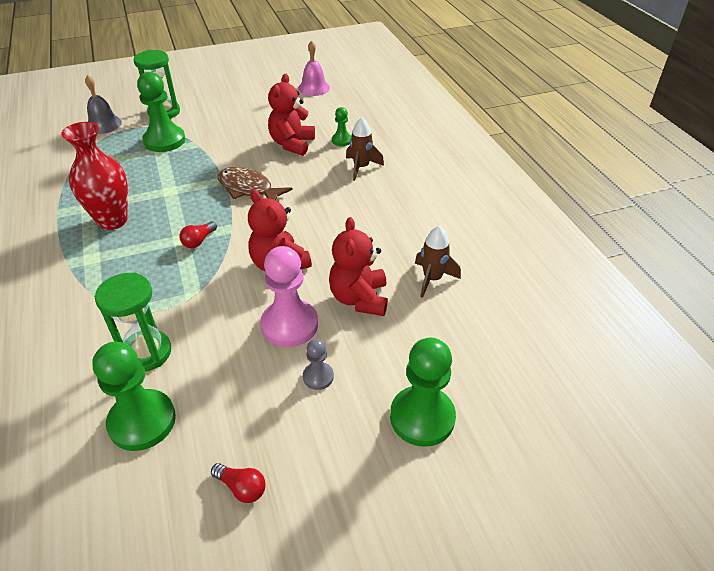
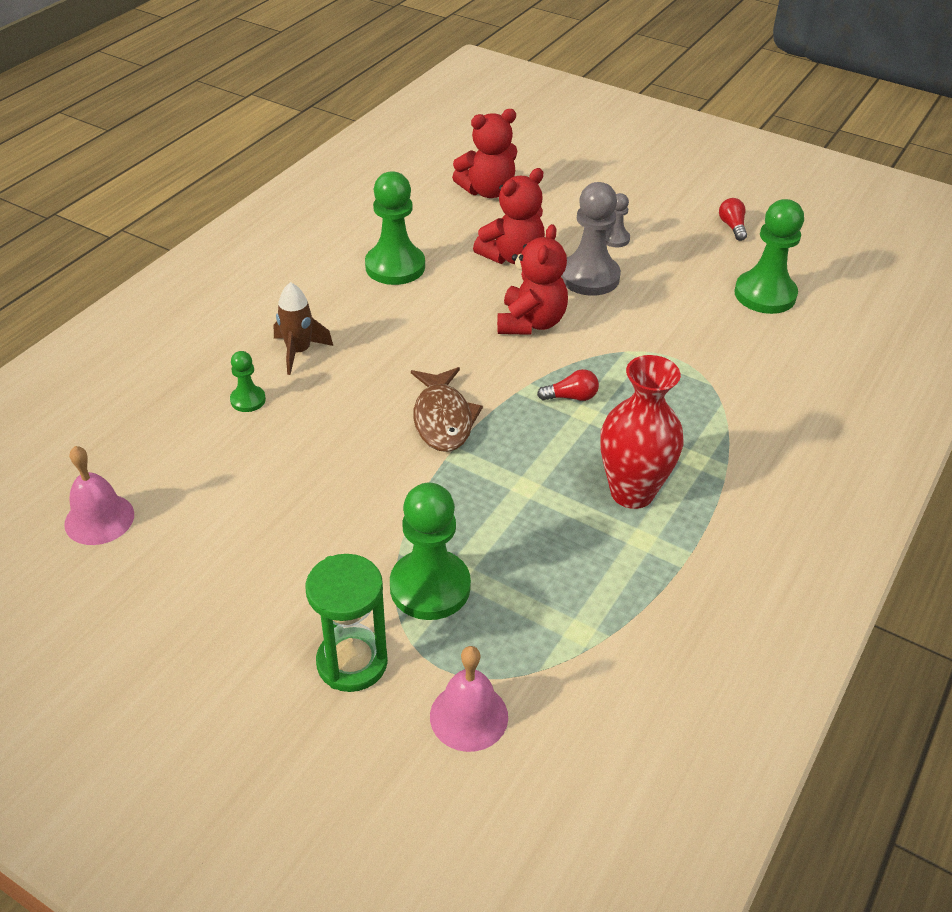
camera: 130 degrees left, 0 degrees up
(103, 124) = (469, 716): grey bell -> pink bell
(146, 353) = (721, 334): green hourglass -> none
(289, 325) = (589, 277): pink pawn -> grey pawn
(292, 144) = (302, 441): red teddy bear -> red teddy bear (487, 191)
(422, 417) = (583, 184): green pawn -> green pawn (395, 267)
(432, 279) = (438, 230): brown rocket -> none

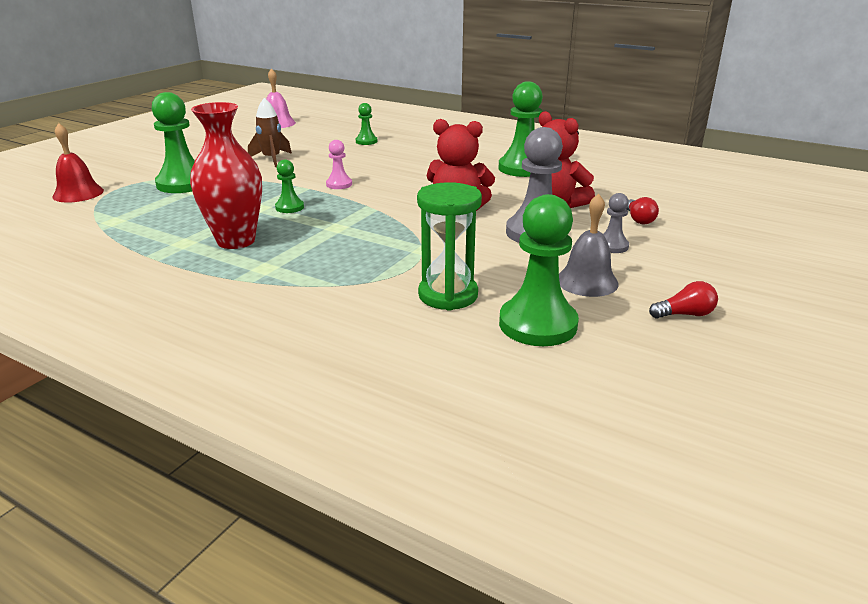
camera: 90 degrees right, 15 degrees down
(299, 352) = (414, 149): brown rocket -> brown rocket (271, 159)
(352, 662) = (141, 169): green hourglass -> green hourglass (448, 295)
(443, 419) = (339, 184): brown fish -> pink pawn
(469, 716) = (78, 193): pink bell -> red bell
(487, 191) = (661, 195): red teddy bear -> none
(526, 458) = (289, 207): none -> green pawn
(571, 397) = (357, 222): red light bulb -> red light bulb (638, 219)
(687, 262) = (587, 281): none -> grey bell

